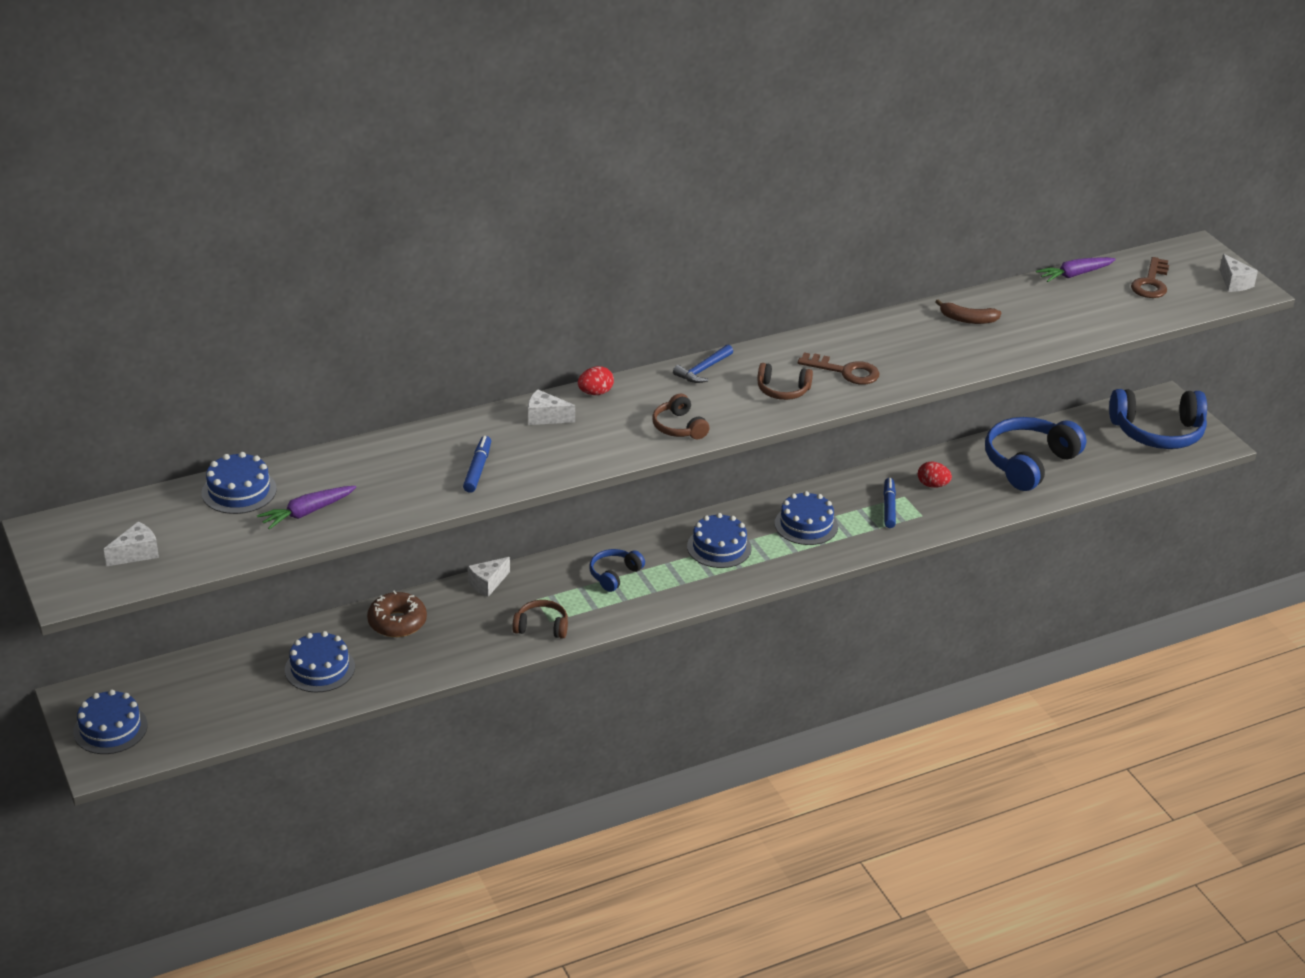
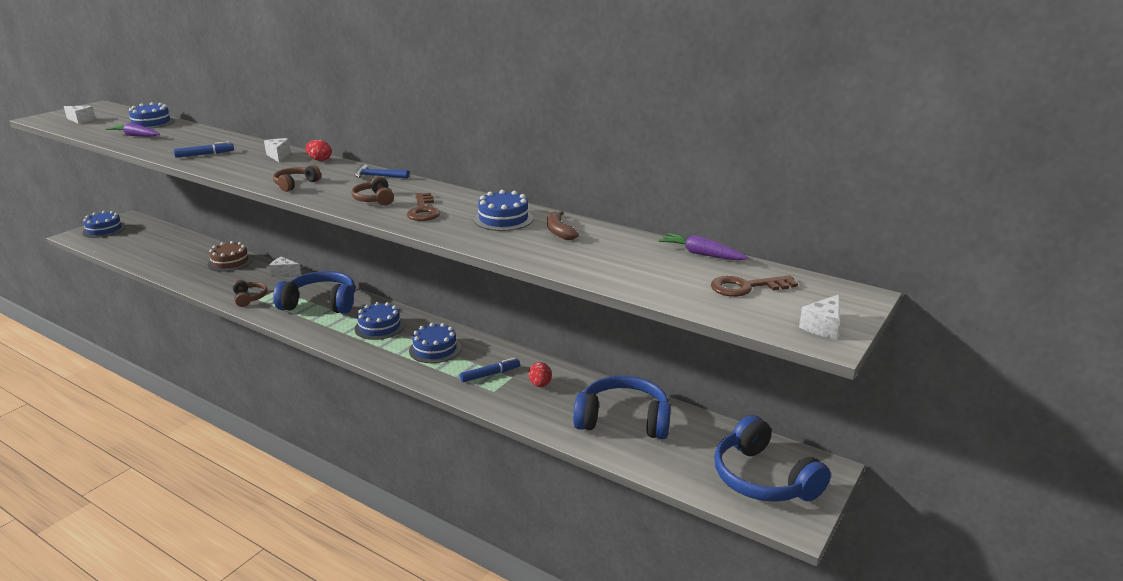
camera: 60 degrees right, 10 degrees down
(320, 668) = (176, 256): blue cake -> blue cake (503, 219)
(397, 622) = (230, 262): brown donut -> brown cake
(614, 575) = (320, 304): blue headphones -> blue headphones, size x1.97

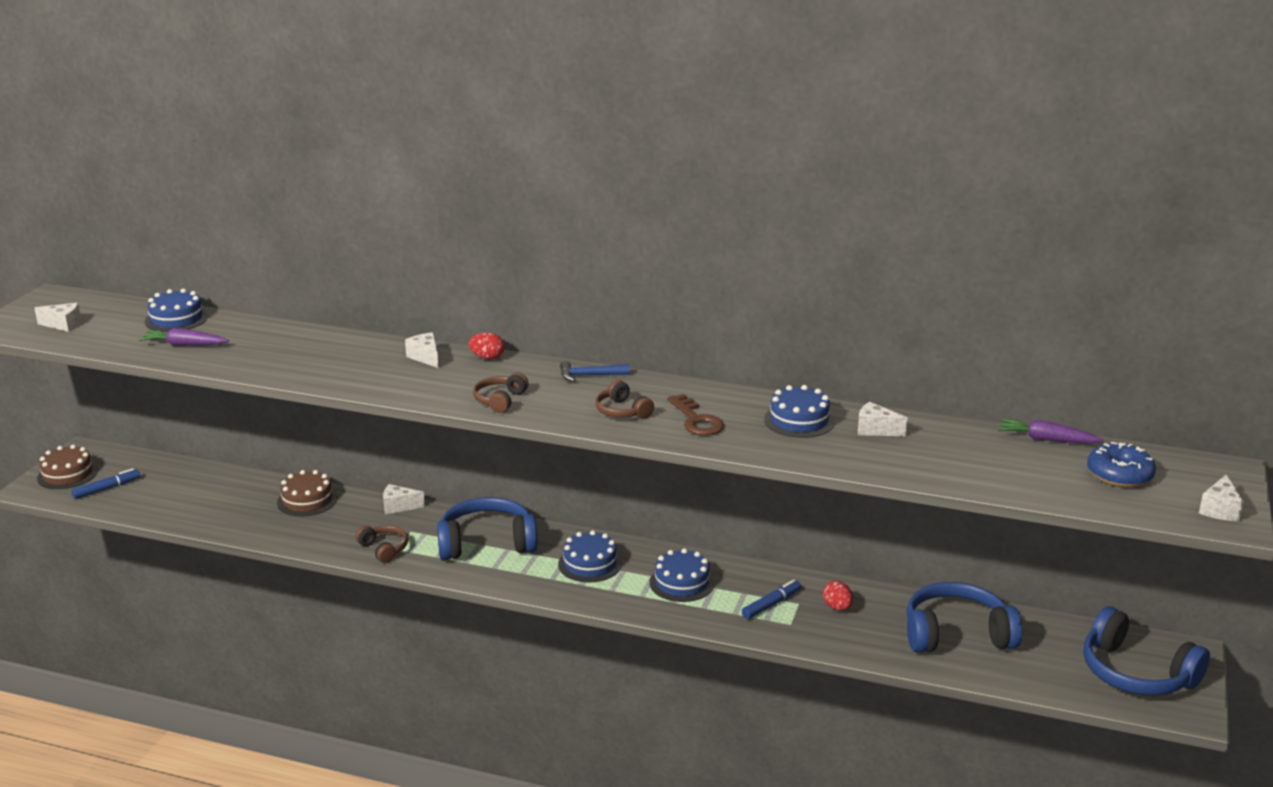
camera: 15 degrees left, 0 degrees up
(104, 230) = (67, 474): blue cake -> brown cake
(205, 154) = (323, 366): blue marker -> blue marker (107, 488)
(559, 231) = (875, 430): brown banana -> white cheese
(746, 287) = (1119, 475): brown key -> blue donut

